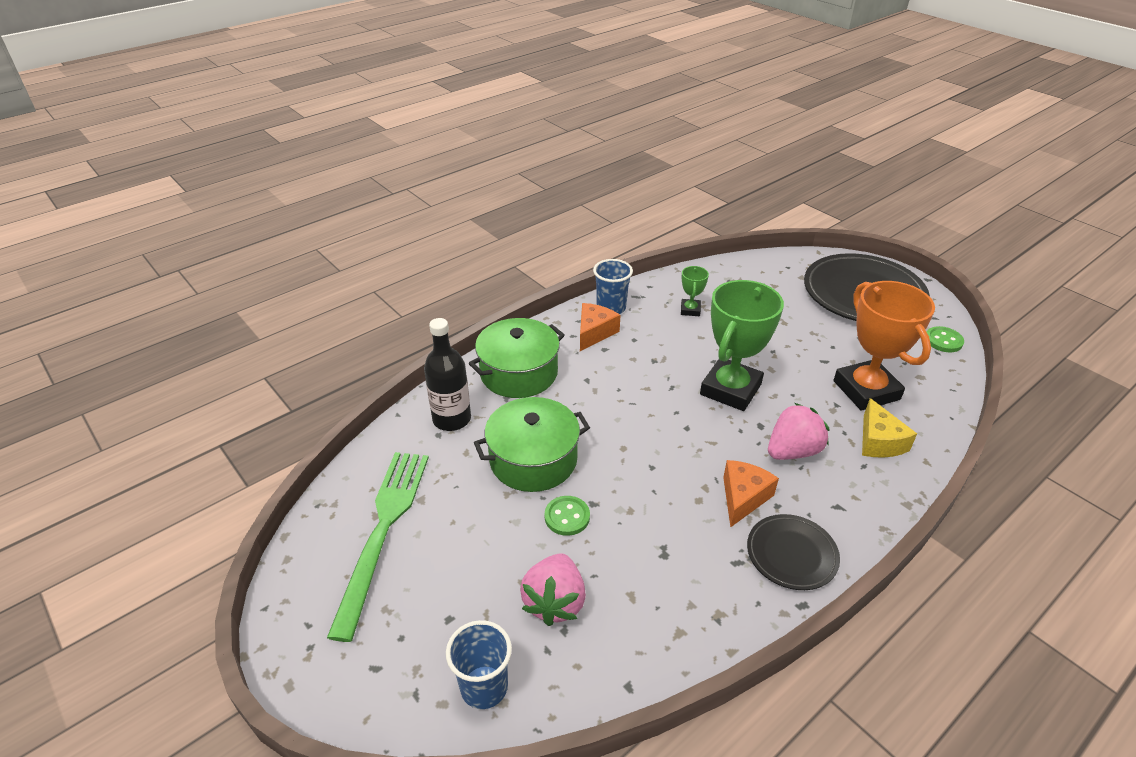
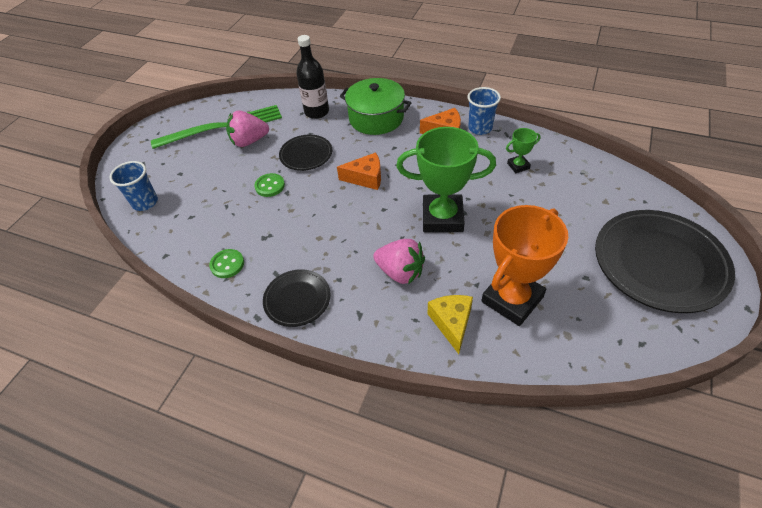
camera: 65 degrees right, 10 degrees up
(533, 459) = (306, 155): green pot -> black plate
(555, 602) = (207, 206): pink strawberry -> pink strawberry (249, 141)
(743, 497) = (335, 259): orange cheese -> orange cheese (366, 178)
(879, 441) = (451, 323): yellow cheese -> yellow cheese turned 120 degrees clockwise
(943, 341) = (645, 343): green button -> green button (227, 264)

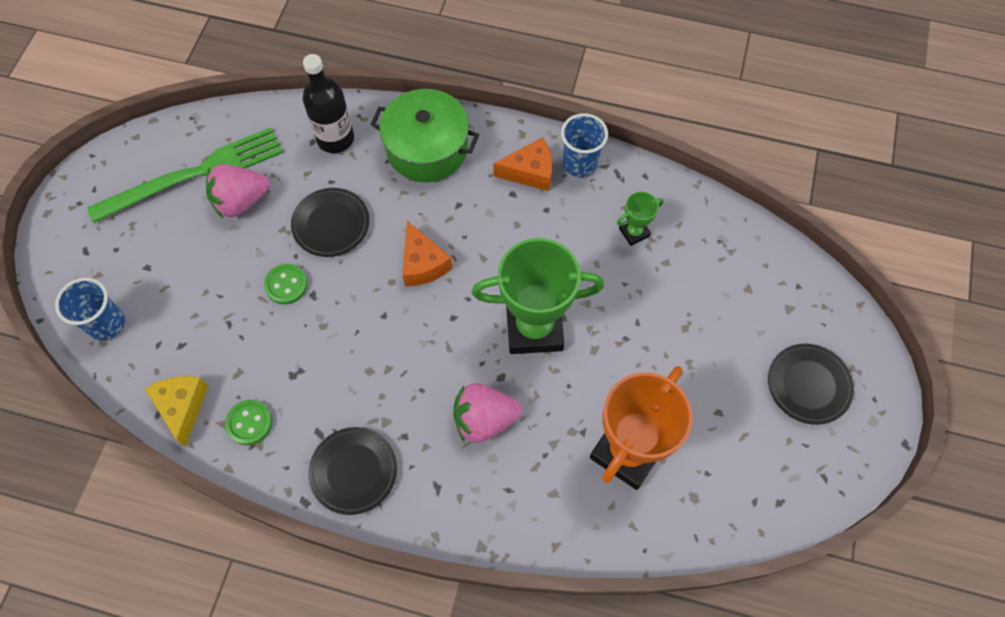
camera: 10 degrees left, 15 degrees up
(366, 178) = (423, 263): orange cheese -> orange cheese turned 75 degrees clockwise
(400, 272) = (484, 419): pink strawberry -> pink strawberry turned 150 degrees clockwise
(451, 323) = (554, 492): yellow cheese -> yellow cheese (182, 407)
(659, 263) = (808, 385): black plate -> black plate, size x0.53

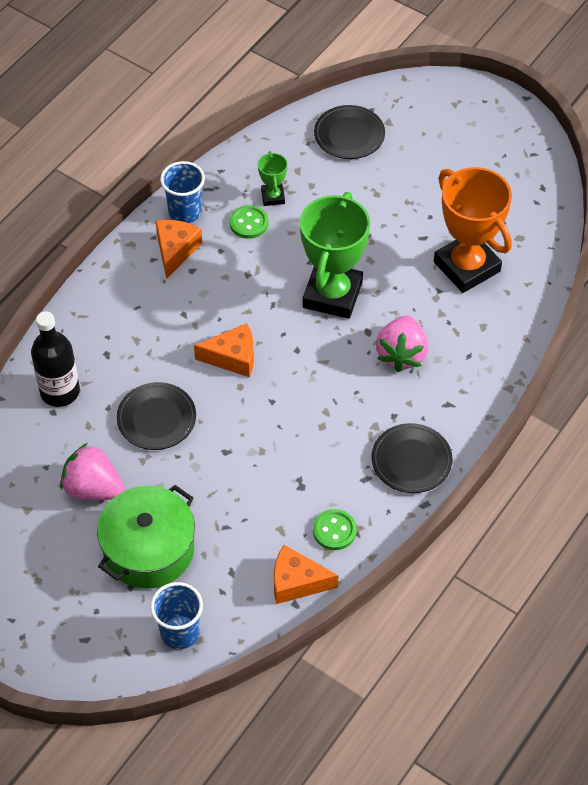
camera: 70 degrees left, 10 degrees down
(182, 407) = (297, 582): yellow cheese -> orange cheese
(195, 174) = (40, 522): green fork -> none
(241, 201) = (93, 488): pink strawberry -> pink strawberry turned 120 degrees clockwise
(286, 285) = (205, 470): green button -> green button (249, 223)
(427, 148) = (110, 321): green pot -> green pot (149, 549)
(808, 385) = (457, 135): black plate -> black plate (349, 135)

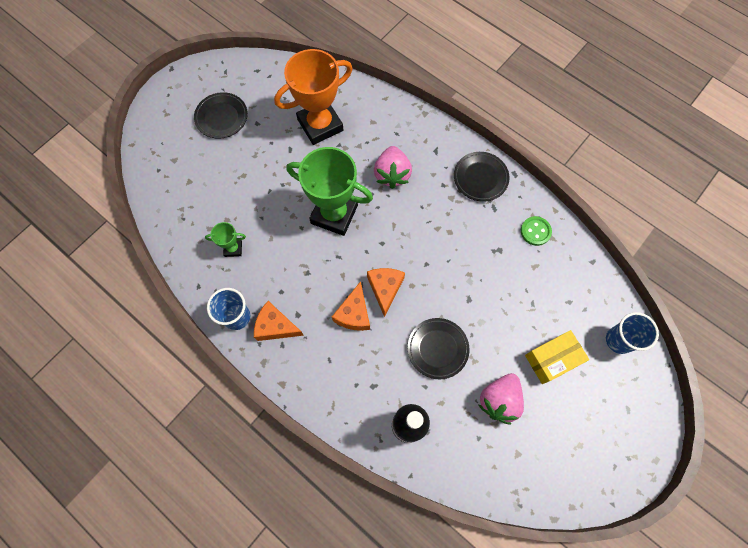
camera: 85 degrees left, 15 degrees up
(149, 549) = (552, 359): green pot -> yellow box
(249, 223) = (257, 268): green button -> none
(297, 582) = (576, 259): orange cheese -> orange cheese (354, 314)
(349, 135) = (181, 188): black plate -> black plate (221, 117)
(401, 354) = (392, 174): pink strawberry -> pink strawberry turned 75 degrees clockwise

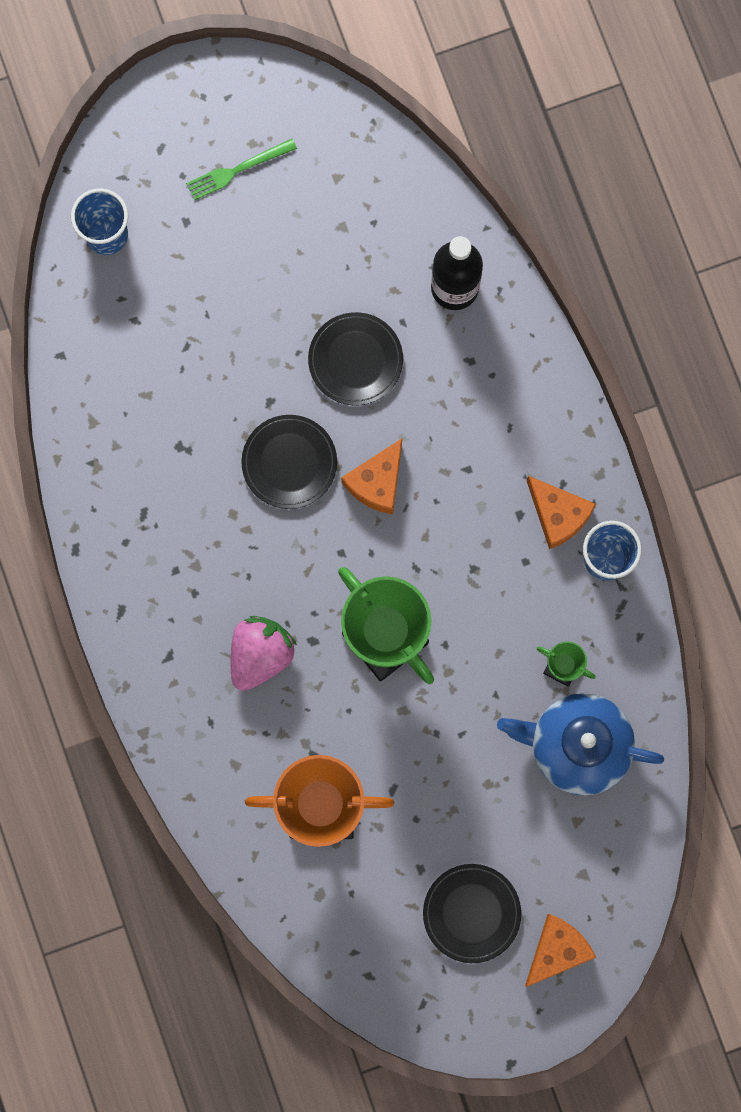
camera: 150 degrees left, 10 degrees up
(206, 215) = (577, 745): none -> blue teapot
(354, 314) = (440, 471): orange cheese -> orange cheese (557, 949)
(480, 178) = (131, 572): black plate -> black plate (289, 463)
(499, 400) = (317, 251): pink strawberry -> none
(535, 231) = (109, 444): green button -> none
(552, 359) = (213, 261): yellow box -> none
(577, 423) = (238, 170): none -> green fork

